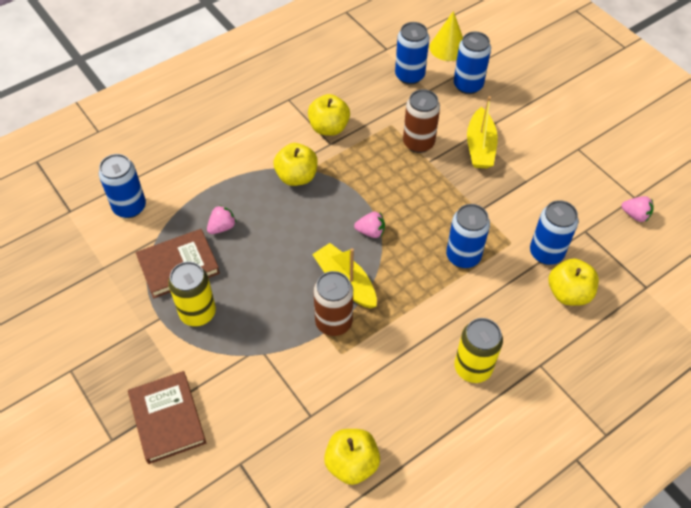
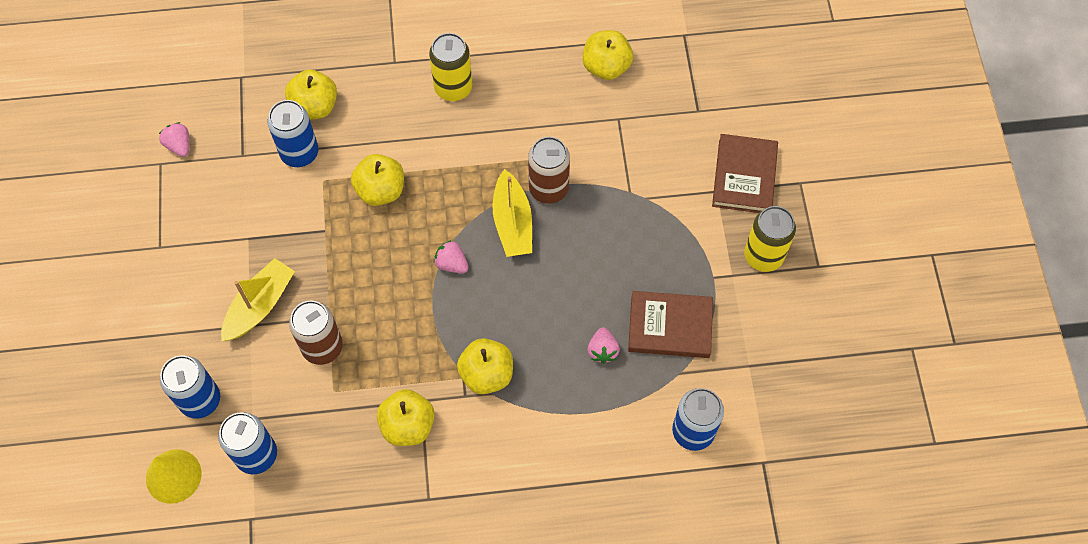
camera: 150 degrees left, 10 degrees up
(198, 313) = (673, 263): yellow can -> yellow can (763, 256)
(222, 227) = (602, 350): pink strawberry -> pink strawberry turned 75 degrees counterclockwise
(463, 256) = (380, 190): blue can -> yellow apple

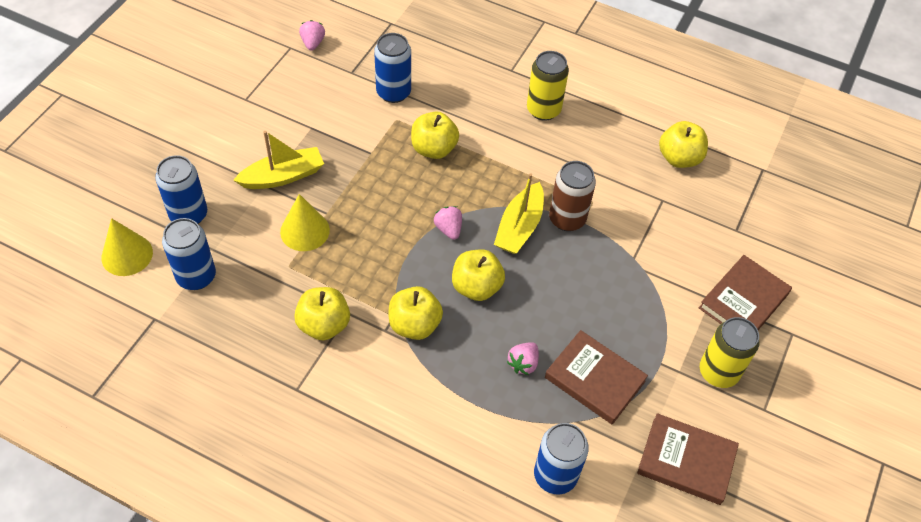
camera: 30 degrees right, 10 degrees down
(314, 106) = (429, 68): yellow apple -> yellow apple (476, 287)
(322, 347) = (305, 231): brown can -> yellow cone
(785, 351) = (686, 461): none -> brown book

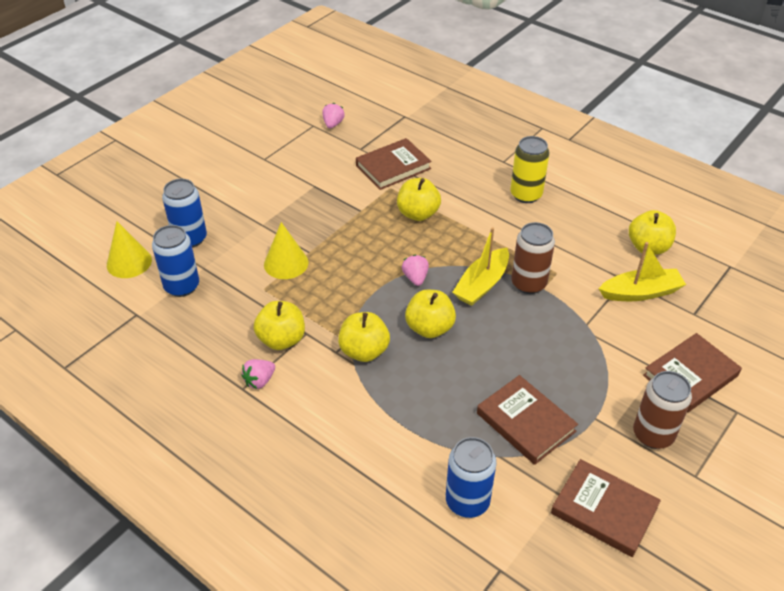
camera: 15 degrees right, 10 degrees down
(283, 176) = (279, 219): yellow boat -> yellow boat (640, 292)
(393, 92) = (393, 167): blue can -> brown book
(523, 363) = (458, 398): pink strawberry -> pink strawberry (259, 381)
(718, 372) = (653, 435): yellow can -> brown can

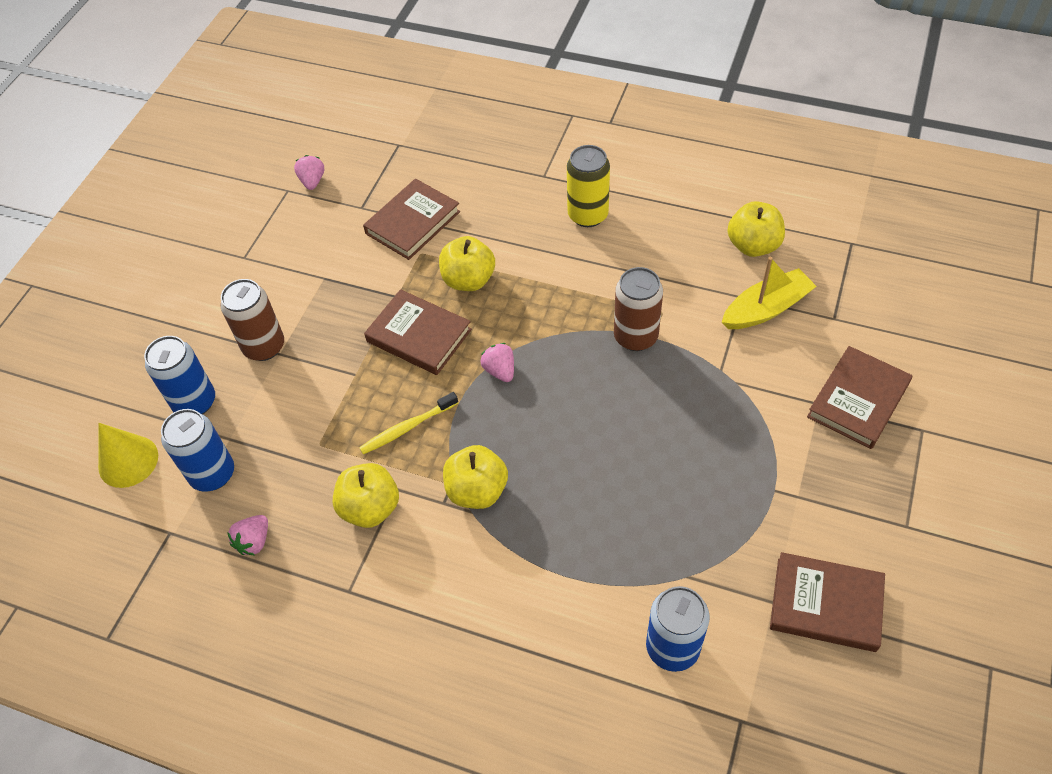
camera: 15 degrees left, 10 degrees up
(259, 381) = (366, 573): pink strawberry -> pink strawberry (254, 541)
(286, 263) = (332, 399): yellow cone -> none
(331, 296) = (407, 428): none -> yellow toothbrush
(429, 328) = (543, 434): yellow apple -> none
(482, 285) = (582, 355): yellow boat -> none
(525, 422) = (700, 522): brown book -> brown book (419, 335)
(653, 435) = (844, 490): brown can -> brown can (264, 346)

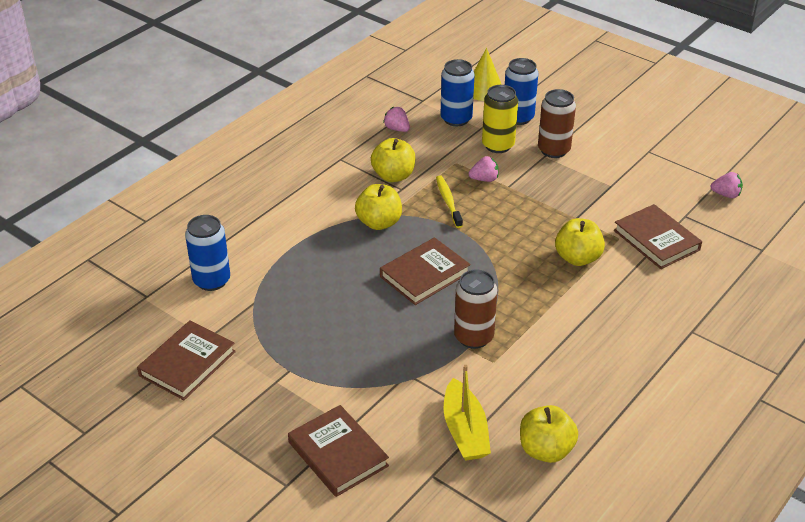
camera: 105 degrees right, 15 degrees down
(419, 335) = (530, 222): brown book -> brown book (424, 275)
(500, 370) = (476, 255): pink strawberry -> pink strawberry (484, 179)
(588, 215) = (628, 346): yellow can -> yellow can (498, 145)

